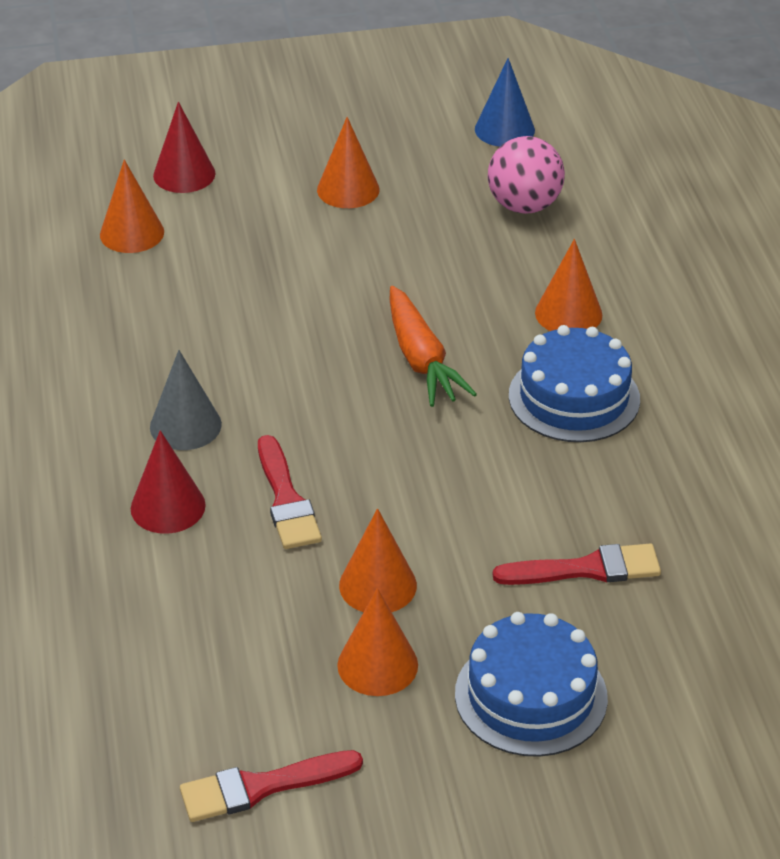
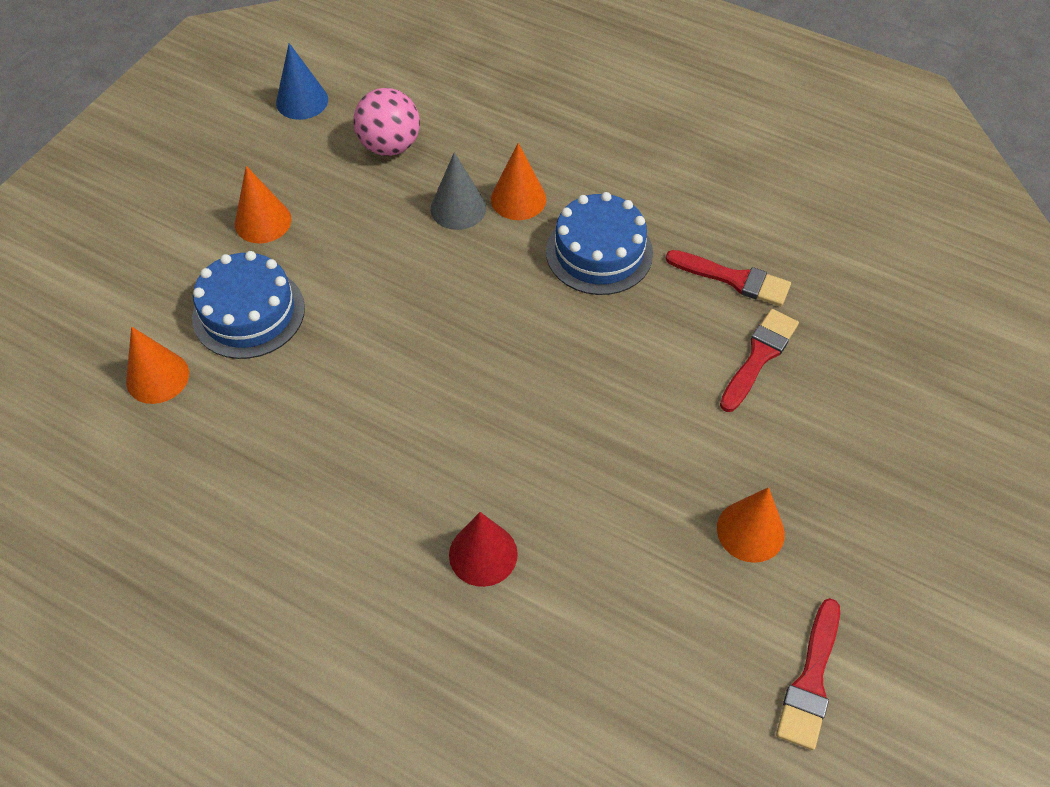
camera: 50 degrees left, 15 degrees up
(184, 174) = (129, 301): red cone -> none
(185, 425) = (408, 485): grey cone -> grey cone (458, 208)
(286, 500) = (545, 475): red brush -> red brush (734, 279)
(377, 585) = (676, 479): orange cone -> none
(421, 359) = (482, 303): orange carrot -> none
(531, 696) = (846, 464): blue cake -> blue cake (248, 313)

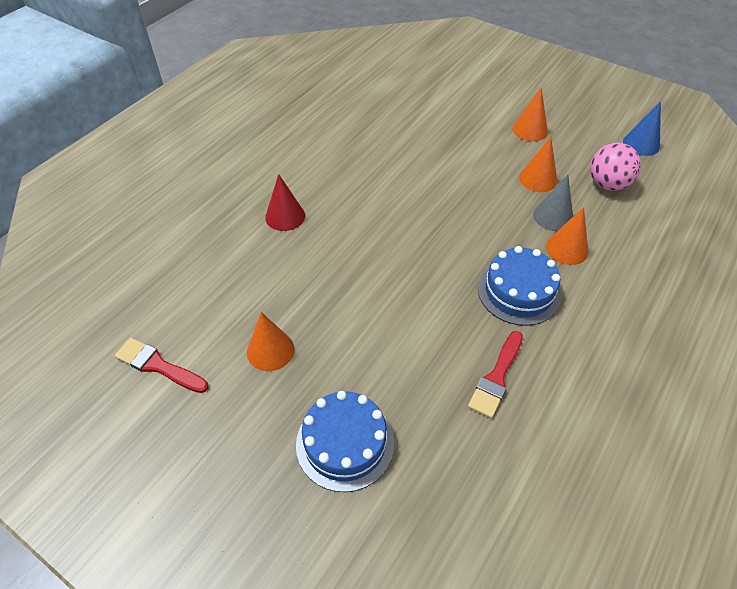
camera: 95 degrees right, 5 degrees down
(157, 377) = (416, 98): orange cone -> orange cone (538, 179)
(248, 313) = (459, 126): blue cake -> blue cake (345, 443)
(759, 356) = (417, 382): red brush -> none

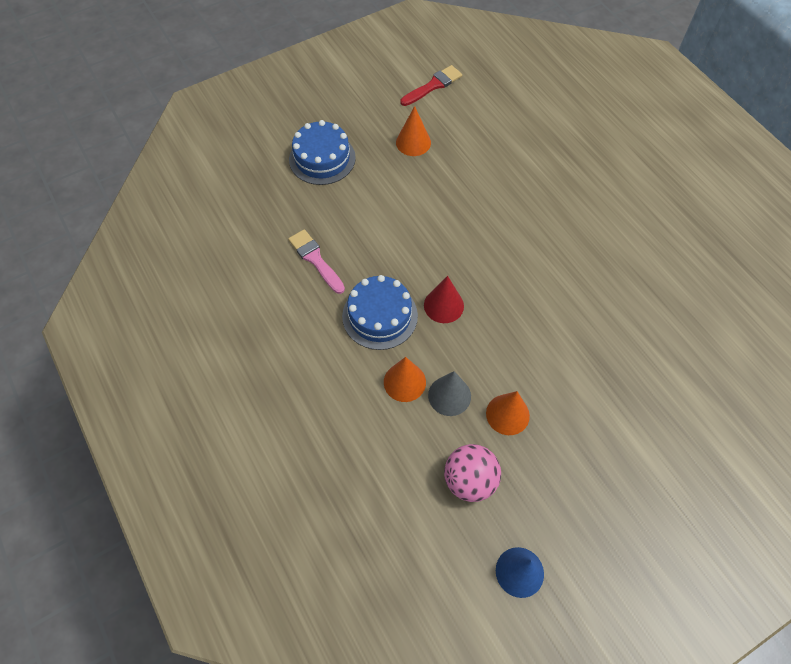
camera: 115 degrees right, 10 degrees up
(285, 216) = (545, 188): red cone -> red cone (443, 305)
(496, 377) = (315, 259): red brush -> pink brush
(530, 130) = (593, 456): orange cone -> none

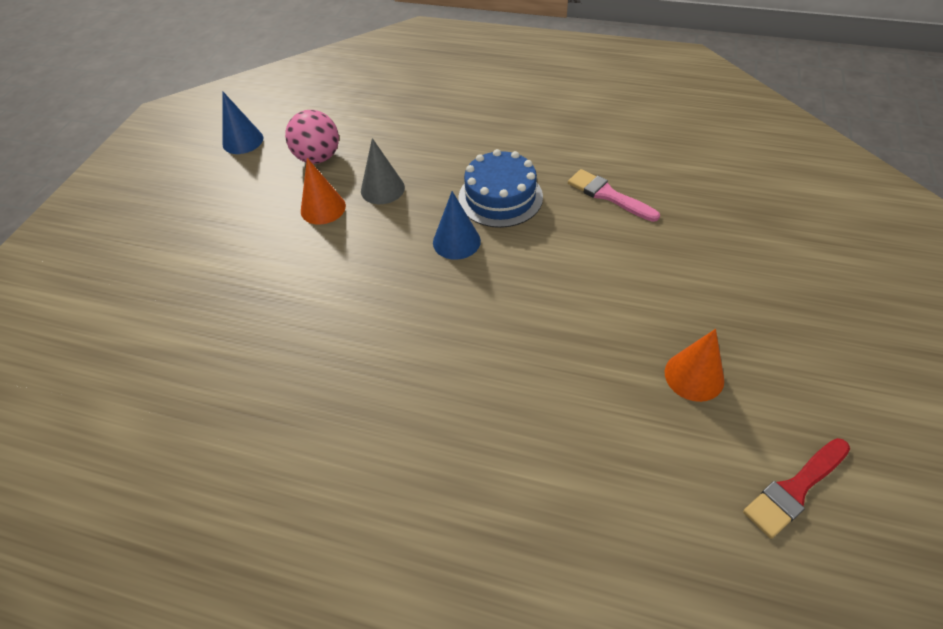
camera: 140 degrees right, 10 degrees down
(315, 259) = (608, 195): pink brush -> pink brush turned 150 degrees counterclockwise
(322, 158) = (745, 277): blue cake -> none
(404, 382) = (427, 174): orange cone -> none
(433, 85) = (794, 489): red brush -> red brush turned 45 degrees clockwise
(443, 305) = (456, 241): red cone -> blue cone

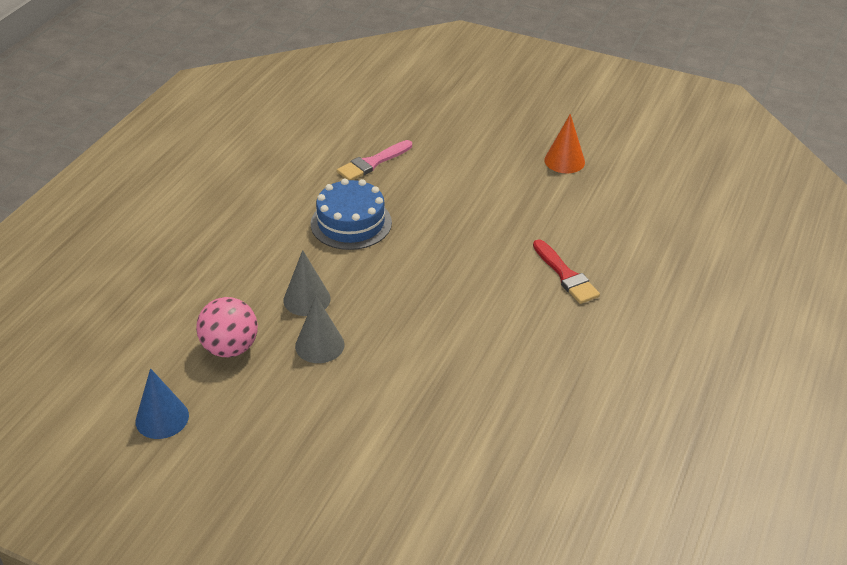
camera: 85 degrees left, 10 degrees down
(323, 208) = (319, 345): orange cone -> grey cone
(456, 241) = (400, 256): blue cone -> none
(794, 489) = (648, 144): red brush -> red brush (566, 275)

